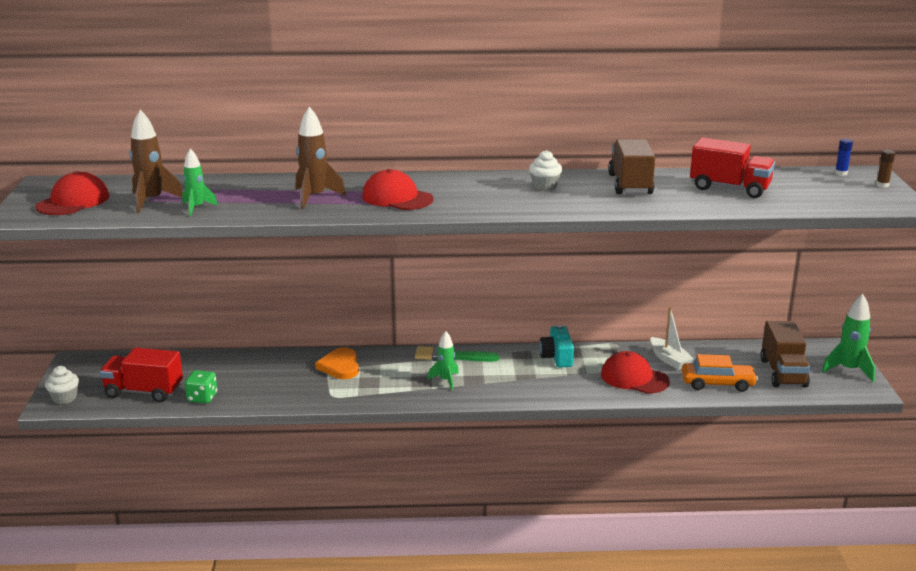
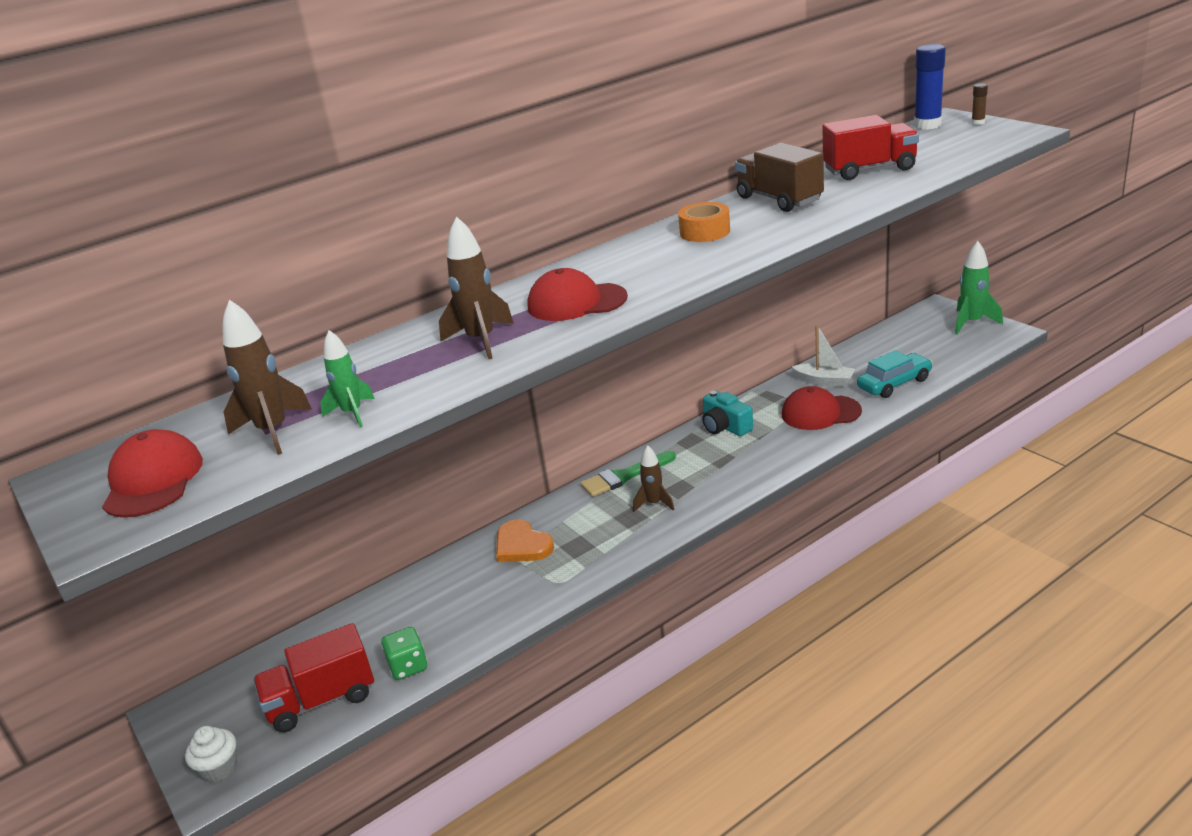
camera: 30 degrees left, 5 degrees up
(446, 380) = (654, 503): green rocket -> brown rocket
(544, 186) = (705, 232): white cupcake -> orange tape
(717, 383) = (894, 383): orange car -> turquoise car
(783, 373) = (929, 349): brown truck -> none
(841, 173) = (927, 125): blue glue stick -> blue glue stick, size x2.05

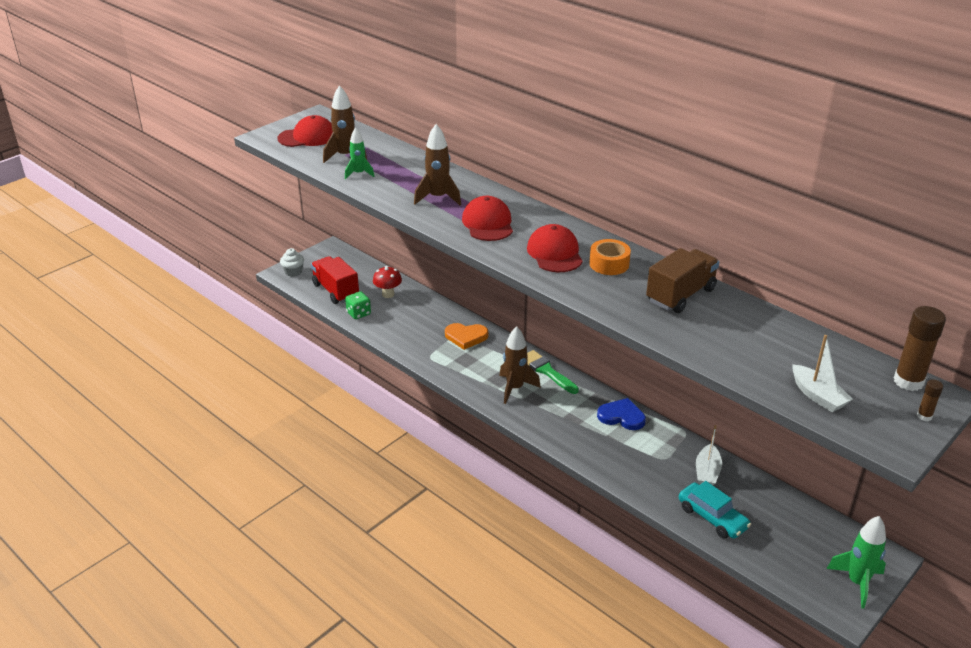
camera: 75 degrees right, 5 degrees up
(369, 630) = (388, 294): none -> red mushroom
(522, 545) = (466, 337): orange heart -> orange heart turned 120 degrees counterclockwise
(654, 503) = (515, 388): brown rocket -> brown rocket, size x1.53
(725, 426) = (621, 416): turquoise camera -> blue heart
(820, 413) = (652, 470): red cap -> red cap (555, 253)
(869, 170) = (760, 342): red truck -> none
(927, 125) = (908, 382): blue glue stick -> brown glue stick
(957, 152) = (817, 396): none -> white boat

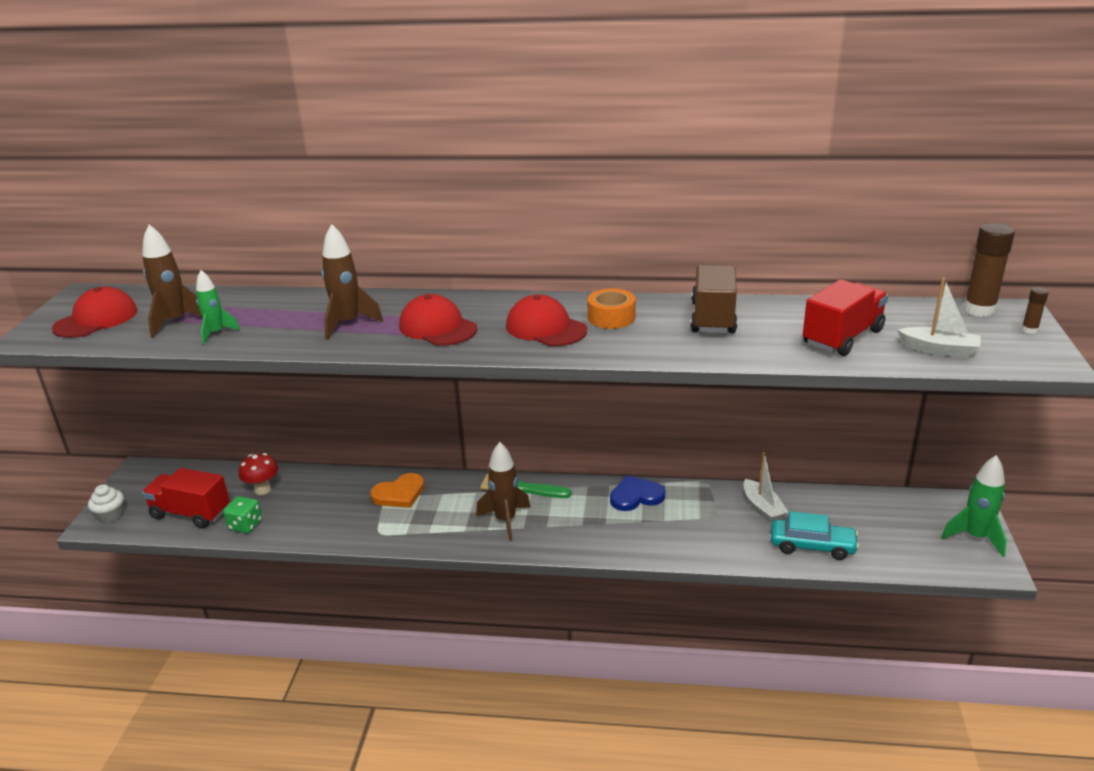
camera: 35 degrees left, 5 degrees down
(756, 352) = (842, 337): none -> red truck

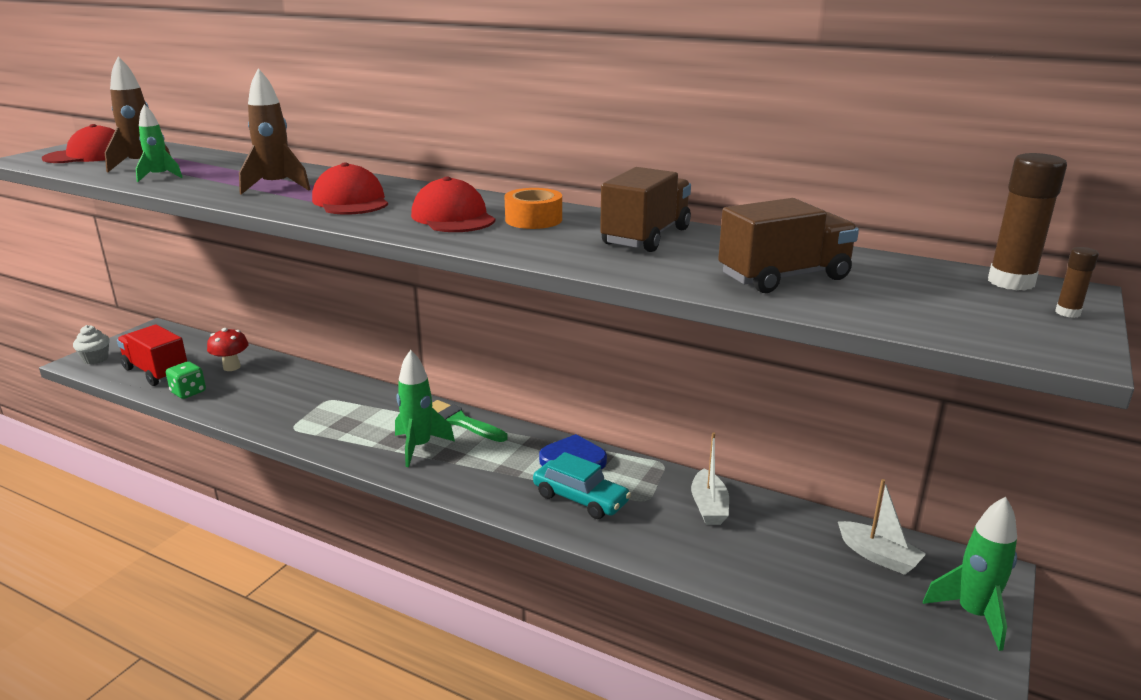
camera: 20 degrees right, 5 degrees down
(399, 493) = (343, 398): orange heart -> none
(505, 520) = (419, 447): brown rocket -> green rocket
(812, 546) = (738, 564): turquoise car -> turquoise car (580, 499)
(842, 337) = (784, 277): red truck -> brown truck
(939, 350) = (904, 310): white boat -> white boat (878, 556)

